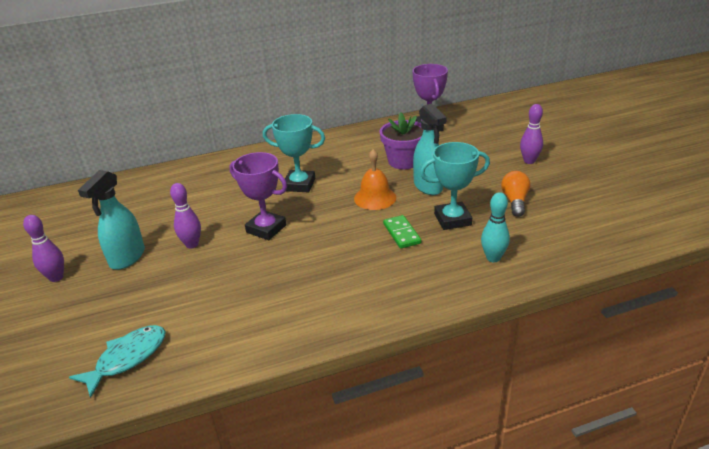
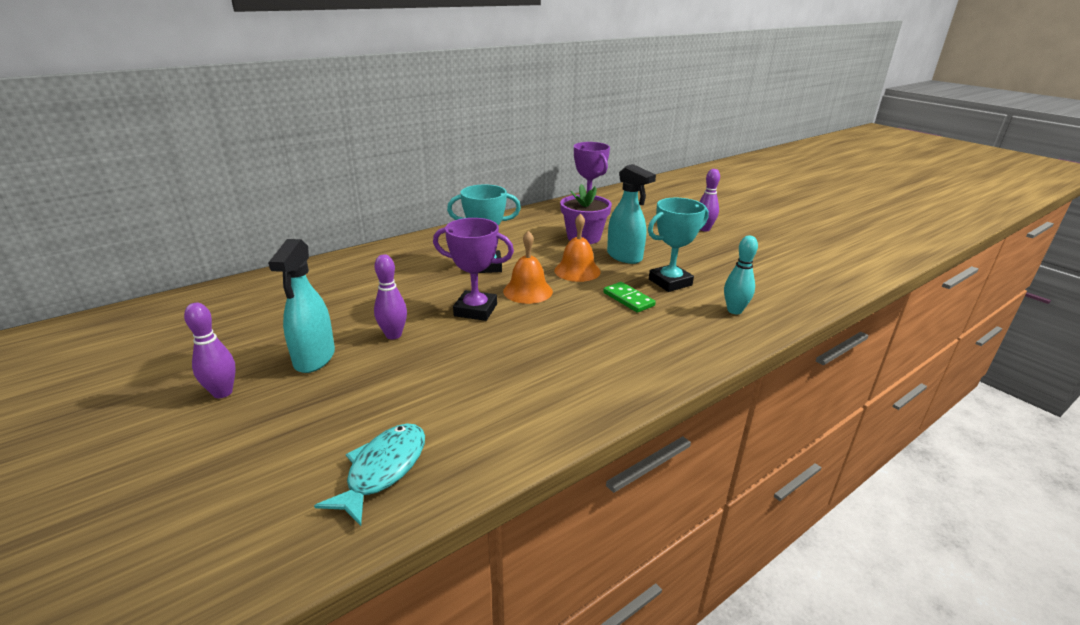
camera: 20 degrees left, 5 degrees down
(319, 215) = (527, 291): none -> orange bell
(515, 201) = (717, 262): orange light bulb -> none

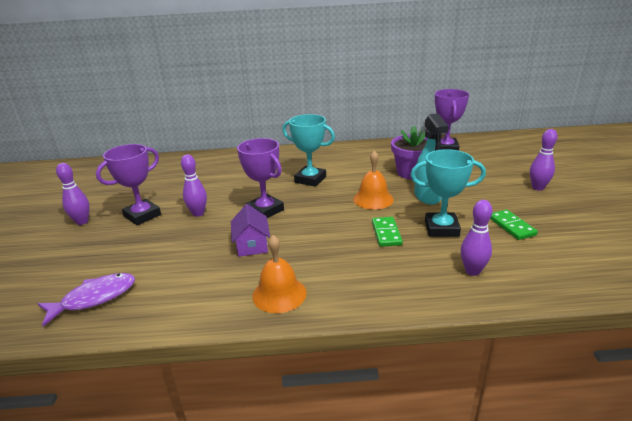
camera: 35 degrees right, 0 degrees up
(314, 358) = (142, 215): turquoise spray bottle -> purple trophy
(383, 470) = (95, 298): turquoise fish -> purple fish
(507, 349) = (252, 245): none -> purple house
(527, 291) = (316, 206): orange bell -> orange bell (279, 294)
(721, 266) = (511, 226): none -> green domino
(734, 310) = (472, 271): turquoise bowling pin -> purple bowling pin

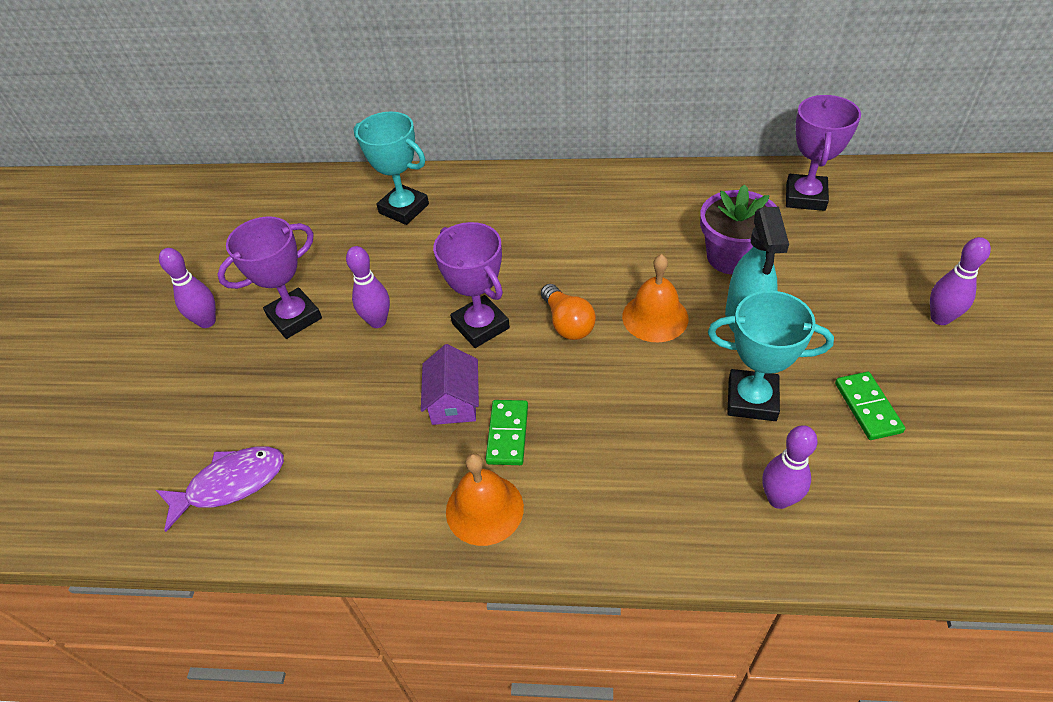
camera: 10 degrees right, 20 degrees up
(310, 179) = (560, 257): turquoise trophy -> turquoise trophy (404, 209)
(320, 205) = (567, 323): none -> orange light bulb
(386, 233) = (662, 400): green domino -> green domino (508, 434)

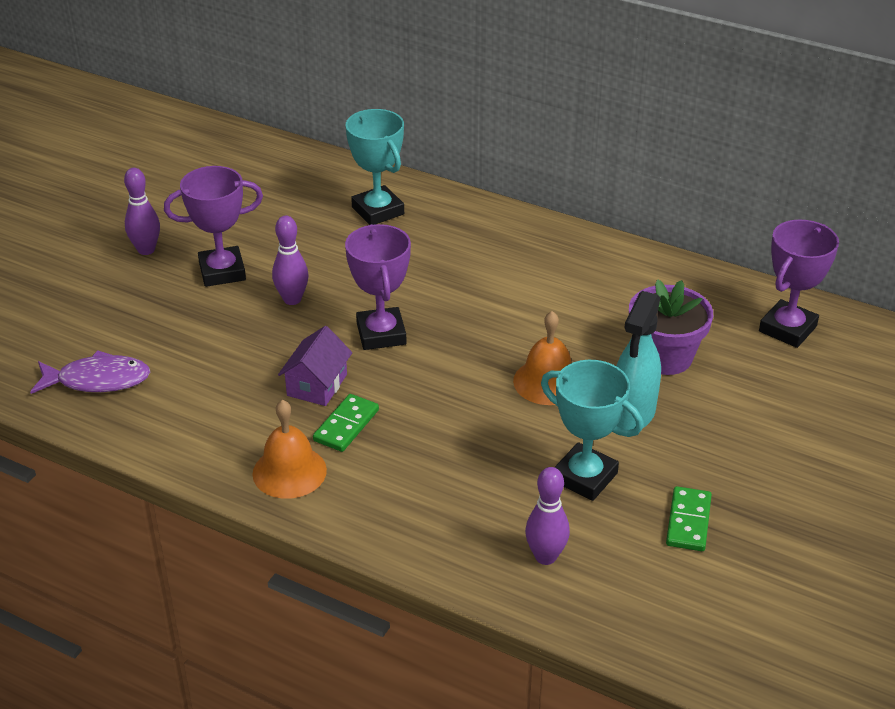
camera: 20 degrees right, 10 degrees down
(567, 323) = (462, 359): orange light bulb -> none
(940, 318) = (829, 478): purple bowling pin -> none

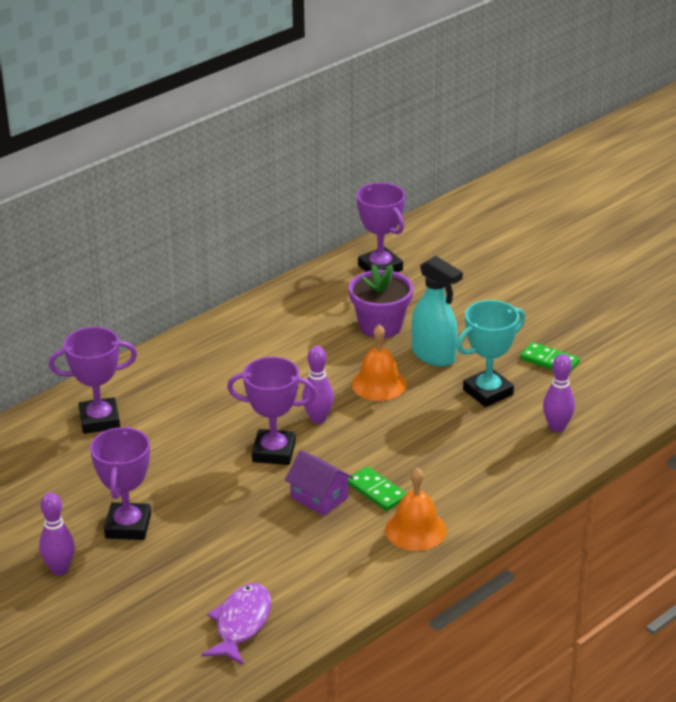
camera: 70 degrees left, 5 degrees down
(292, 299) = (196, 491): purple bowling pin -> purple bowling pin (318, 419)
(378, 211) = (99, 420): turquoise trophy -> purple trophy

